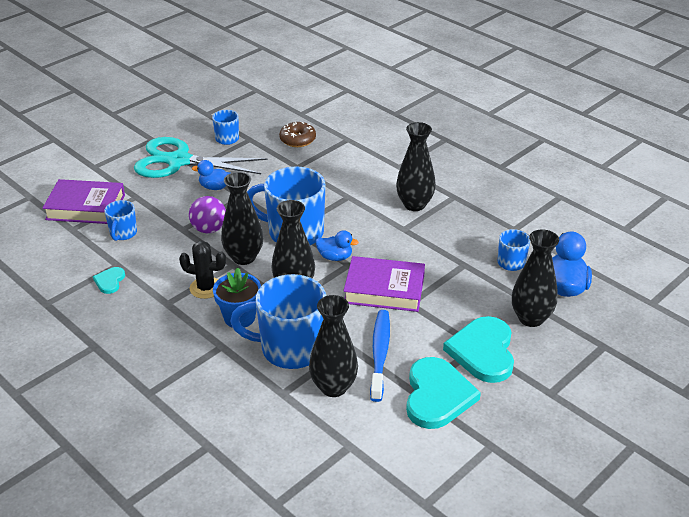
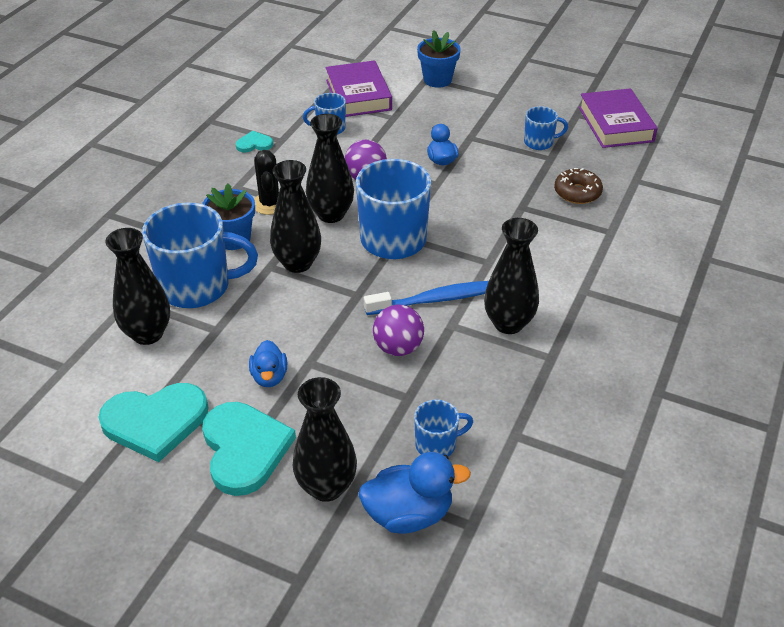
camera: 70 degrees right, 5 degrees up
(101, 162) = (437, 80): none -> blue flower pot
(178, 161) = (472, 124): turquoise scissors -> none
(290, 349) = (197, 287): blue mug -> blue mug turned 105 degrees clockwise
(335, 257) = (365, 280): blue duck -> blue duck (269, 377)
(380, 354) = (211, 357): blue toothbrush -> blue toothbrush (435, 300)
(384, 289) = (325, 335): purple book -> purple book (615, 124)
(414, 257) = (398, 348): none -> purple ball
(483, 351) = (244, 449): turquoise heart -> turquoise heart turned 90 degrees clockwise

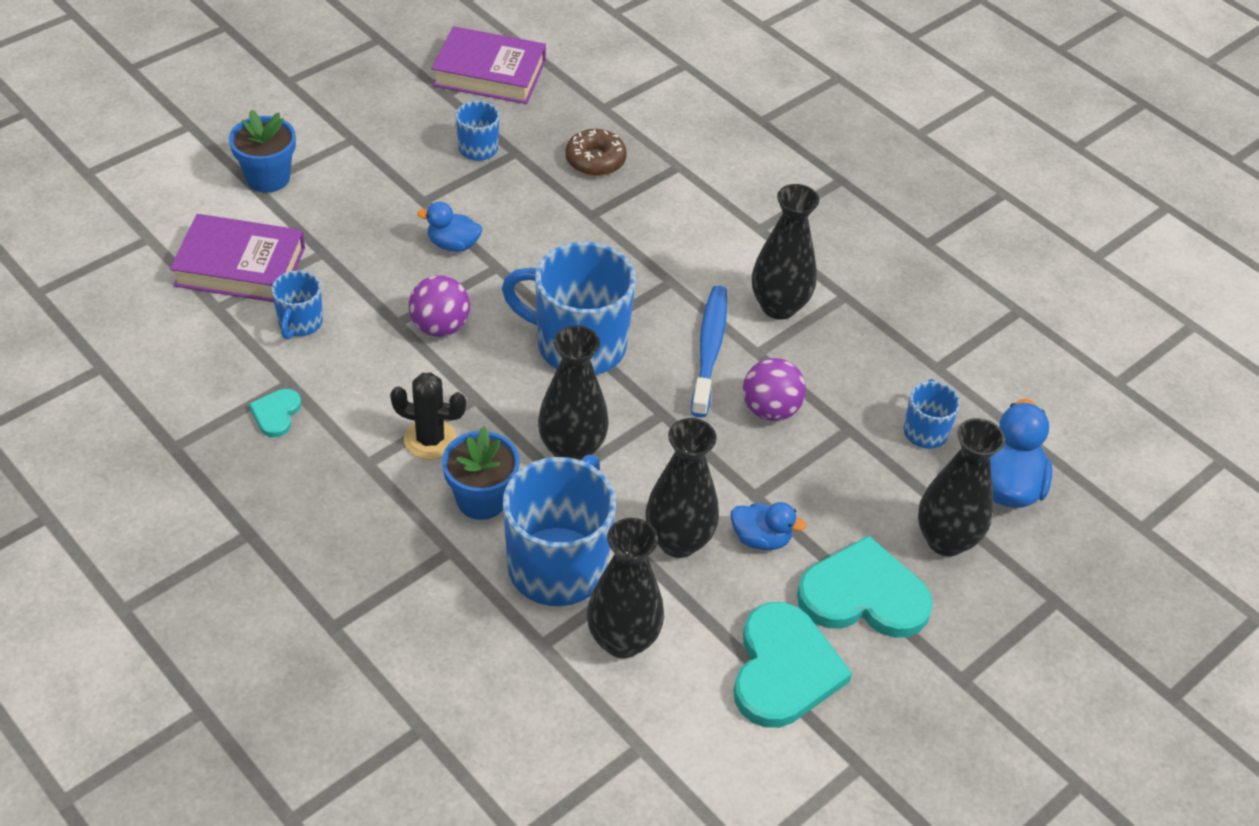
camera: 70 degrees left, 5 degrees up
(331, 214) = (494, 386): black vase -> black vase (678, 541)

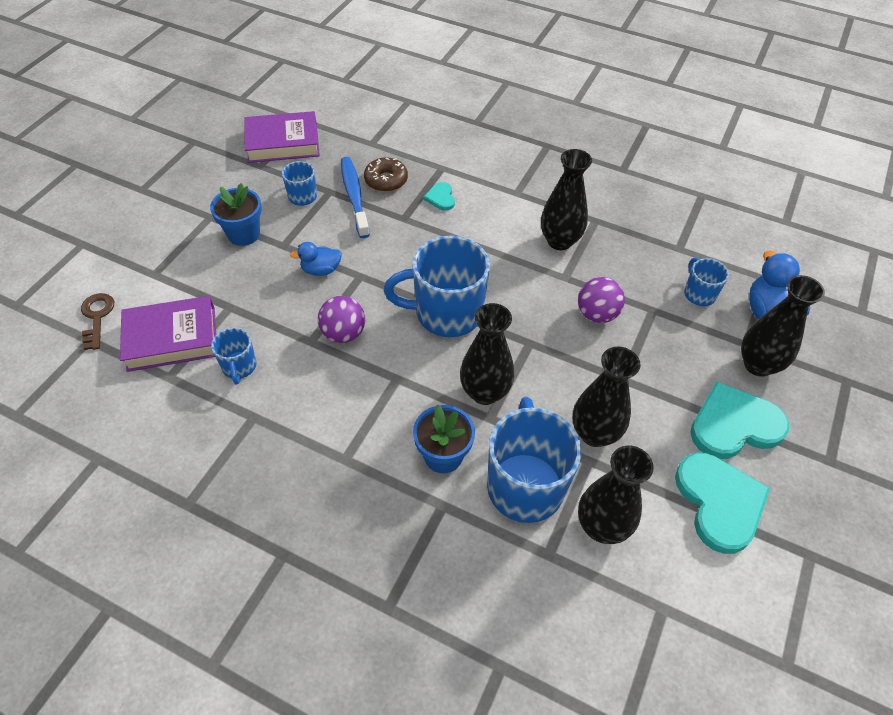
camera: 20 degrees left, 5 degrees up
(169, 215) = (97, 317): none -> brown key
(268, 178) = (161, 264): blue flower pot -> blue flower pot (244, 234)
(276, 414) = (256, 445): turquoise heart -> turquoise heart (441, 198)
(430, 439) = (381, 422): black cactus -> none
(709, 349) = (534, 286): blue toothbrush -> blue toothbrush (354, 196)
(761, 539) = (646, 410): blue duck -> none

